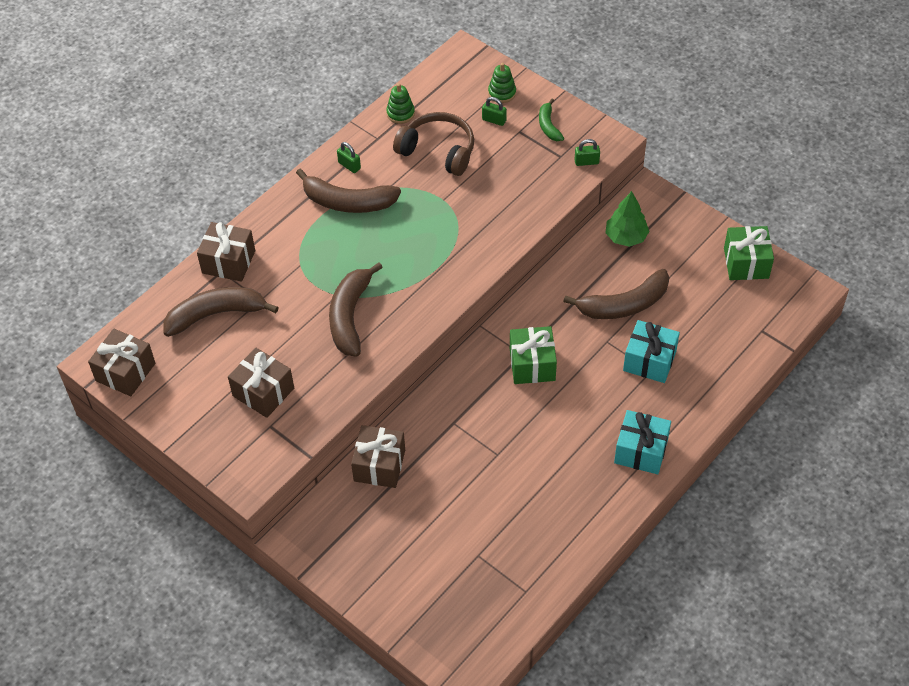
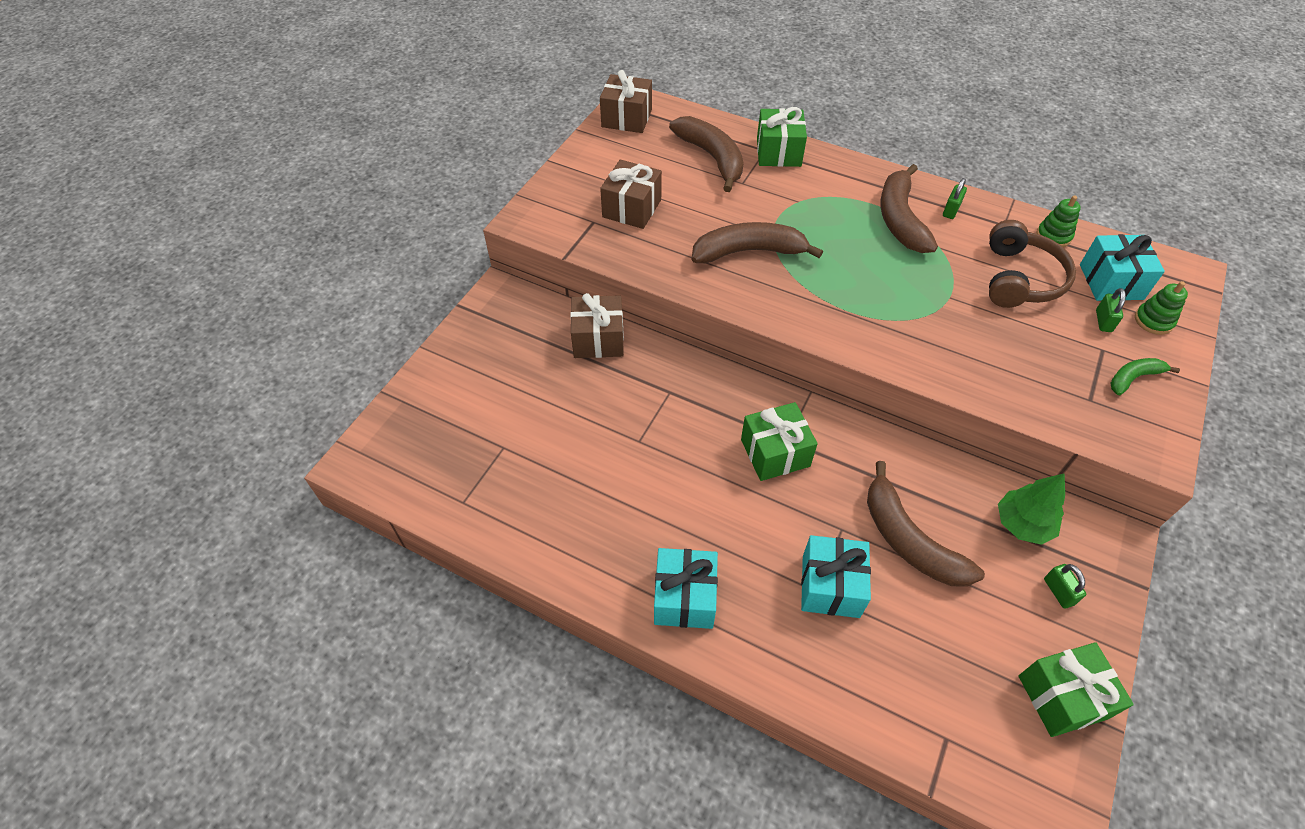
camera: 75 degrees right, 0 degrees up
(228, 262) = (778, 152): brown gift -> green gift
(458, 100) = (1111, 282): none -> turquoise gift
(586, 162) = (1099, 430): green padlock -> green padlock (1058, 591)

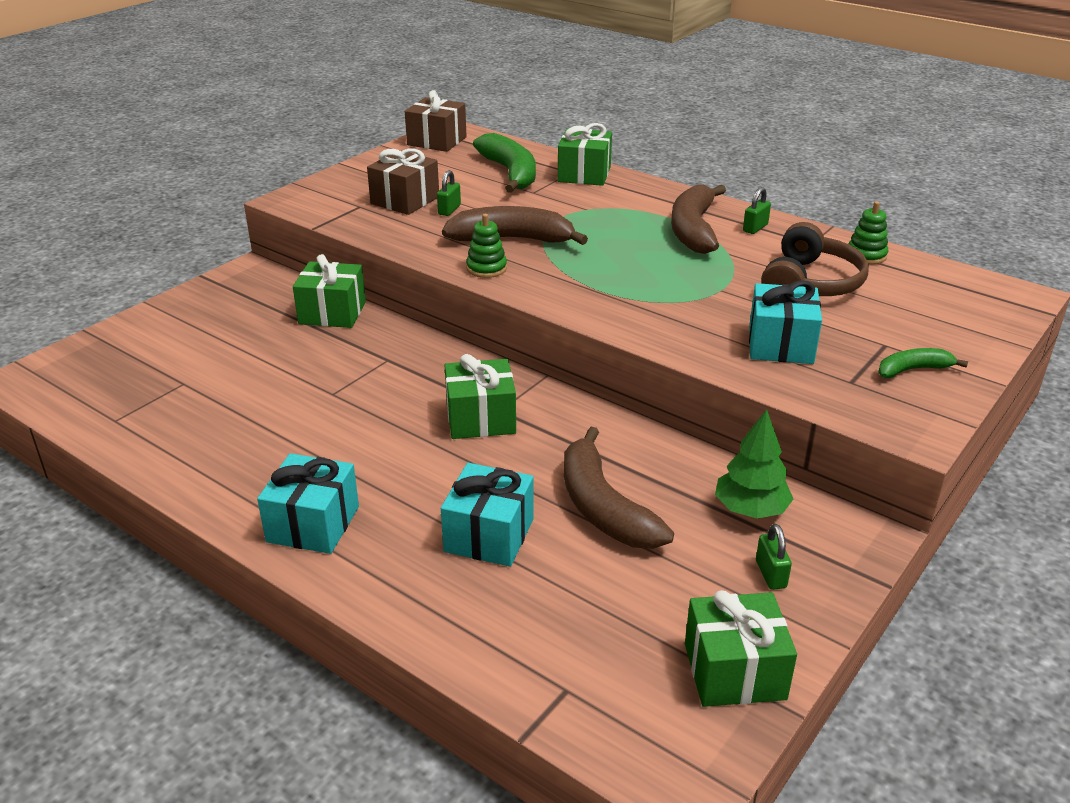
camera: 10 degrees right, 20 degrees down
(598, 339) = (332, 313): brown gift -> green gift
(712, 158) = (510, 173): brown banana -> green banana
(1103, 321) = (896, 323): green padlock -> green padlock (449, 210)
(1111, 282) = (919, 294): turquoise gift -> turquoise gift (780, 344)
(1153, 321) = (958, 328): green stacking toy -> green stacking toy (486, 268)

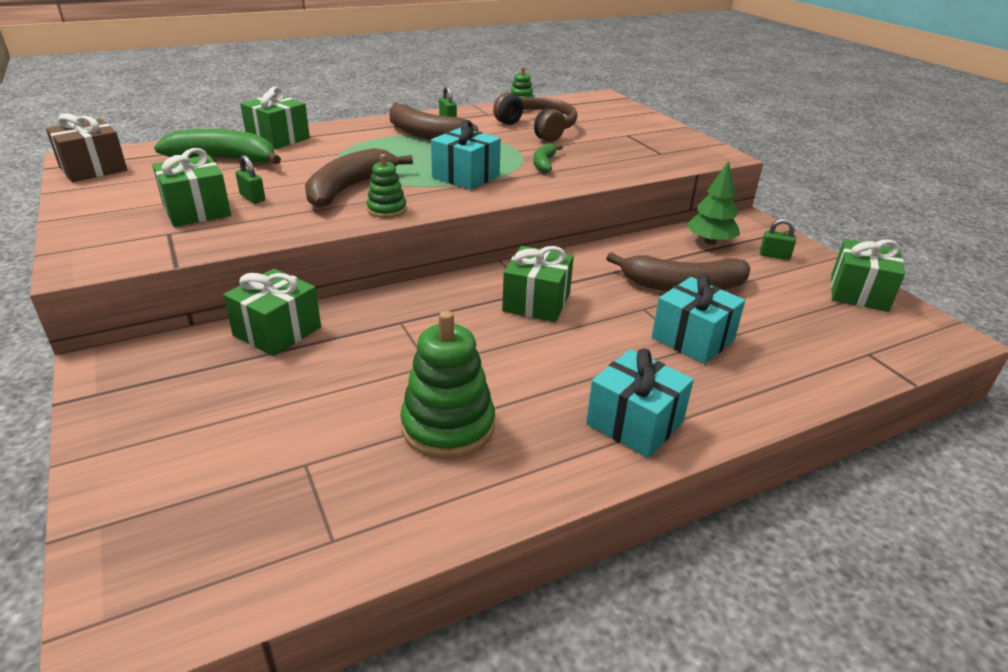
camera: 65 degrees left, 0 degrees up
(255, 427) = (448, 426): none -> green stacking toy
(405, 200) = (197, 210): brown gift -> green gift
(780, 344) = (604, 156): turquoise gift -> turquoise gift (466, 176)
(913, 370) = (659, 137): green banana -> green banana (544, 163)

